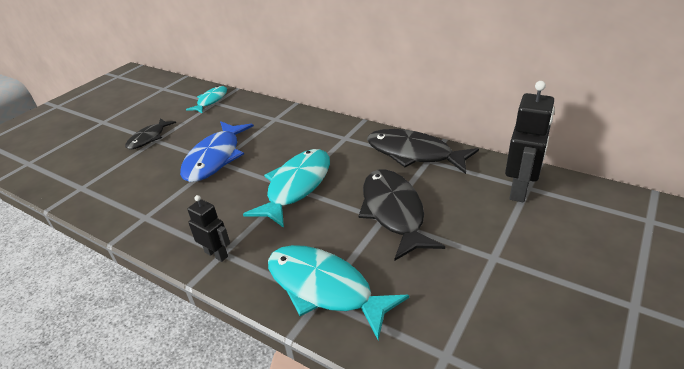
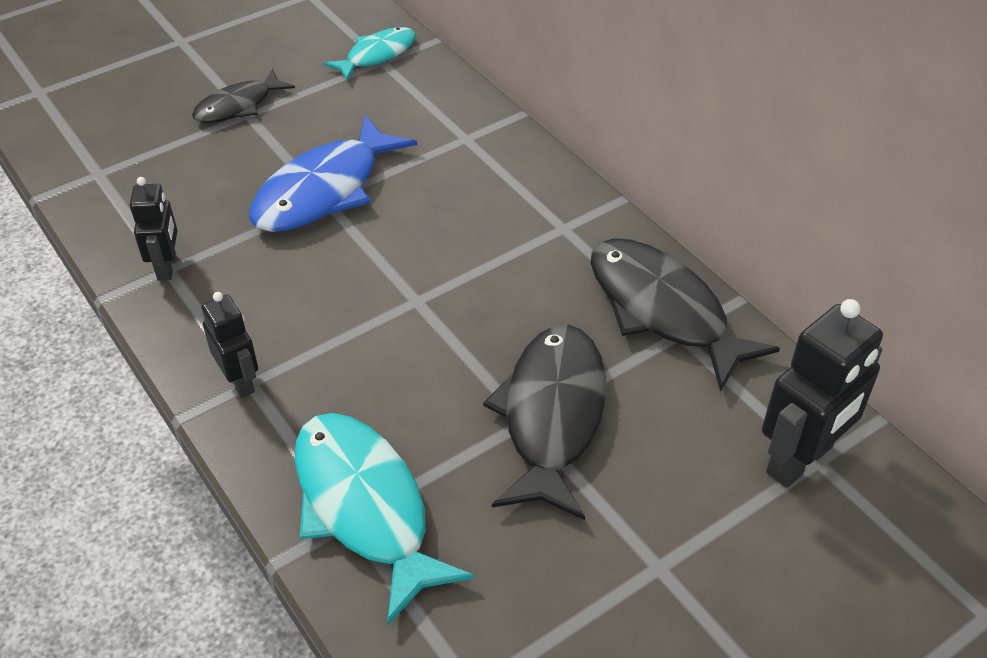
camera: 20 degrees right, 10 degrees up
(144, 216) = (167, 267): none -> black robot
(296, 186) = (424, 301): turquoise fish -> none

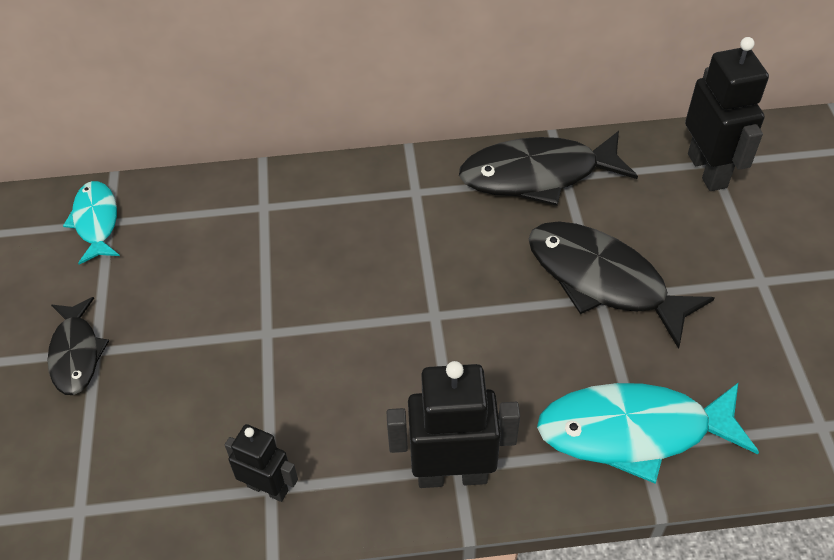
camera: 60 degrees left, 5 degrees up
(240, 381) = (452, 474): black robot -> black robot, size x1.70
(324, 190) = (253, 328): blue fish -> none

